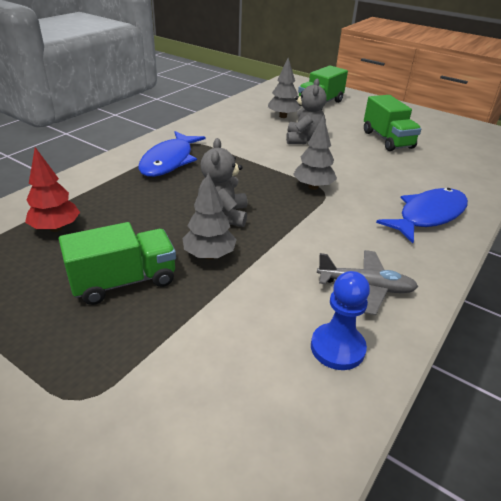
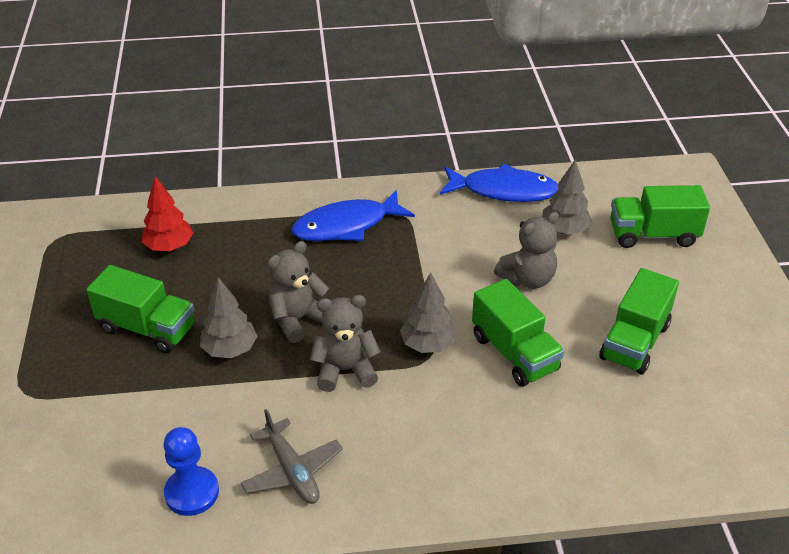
camera: 50 degrees right, 5 degrees up
(296, 222) = (345, 370): none -> grey teddy bear
(355, 168) = (514, 353): none -> green truck
(428, 216) = (482, 459): blue fish -> blue fish (503, 191)

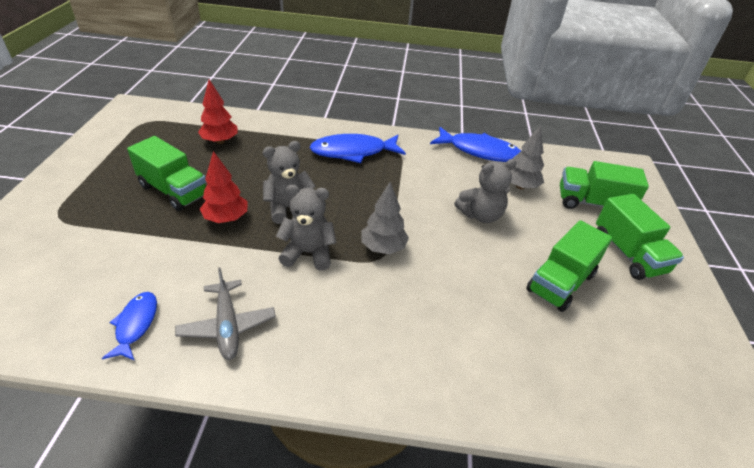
camera: 10 degrees right, 0 degrees up
(192, 493) = (136, 324): blue pawn -> blue fish
(230, 349) = (226, 218): grey tree -> red tree
(514, 353) = (453, 269): green truck -> green truck (628, 254)

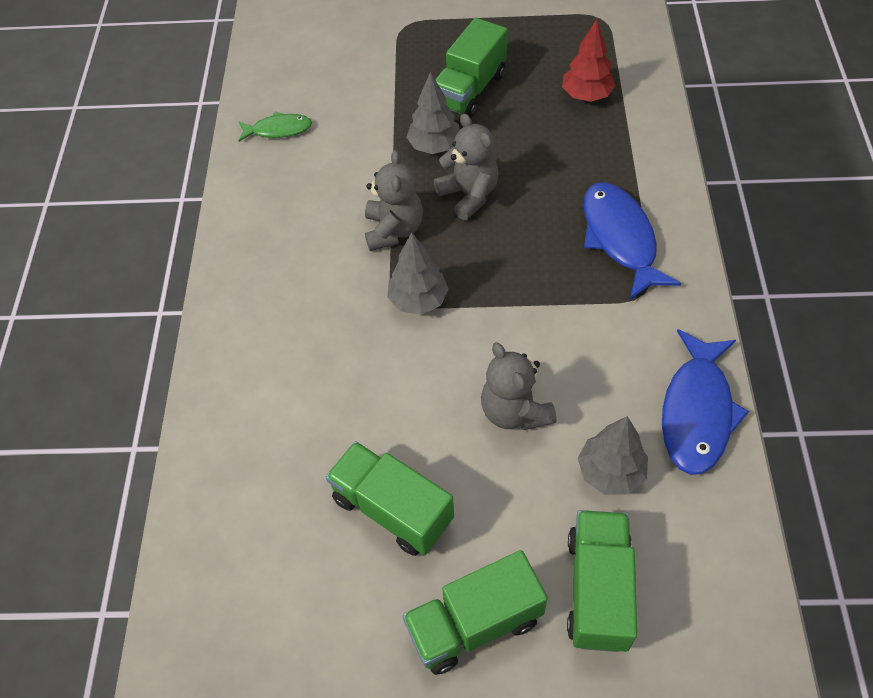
camera: 90 degrees right, 15 degrees up
(136, 324) = (278, 130): blue fish -> green fish
(226, 218) = (434, 146): red tree -> grey tree
(227, 326) = (283, 191): grey plane -> none

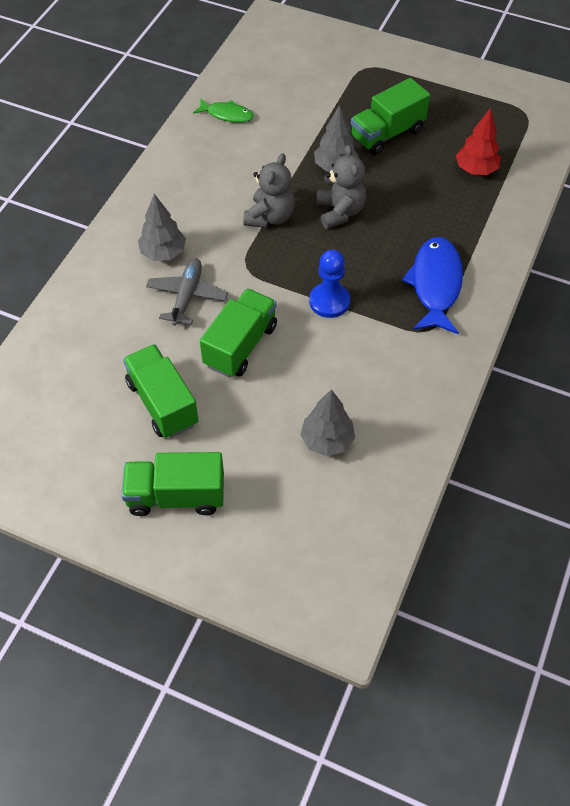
camera: 20 degrees right, 0 degrees up
(349, 362) = (187, 296): none -> grey plane
(418, 300) = (259, 272): grey tree -> grey tree (163, 253)
(515, 411) = (283, 374): grey teddy bear -> none
(516, 303) = (329, 301): none -> blue pawn
(598, 590) = (271, 510): green truck -> green truck (240, 345)
(697, 411) = (415, 426): blue fish -> none

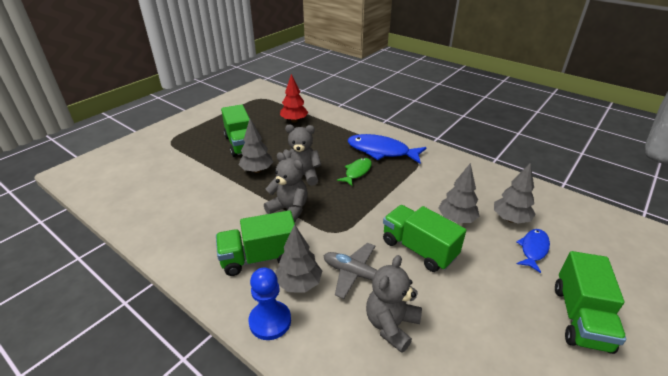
camera: 75 degrees left, 20 degrees down
(130, 332) = (391, 325): none -> grey teddy bear
(162, 403) = (479, 312): green truck -> green truck (259, 258)
(227, 115) = (157, 214): green fish -> green fish (357, 172)
(274, 461) = (533, 249): none -> blue fish
(307, 380) = (456, 219): none -> grey tree
(329, 301) = (384, 196): blue pawn -> blue pawn (270, 321)

